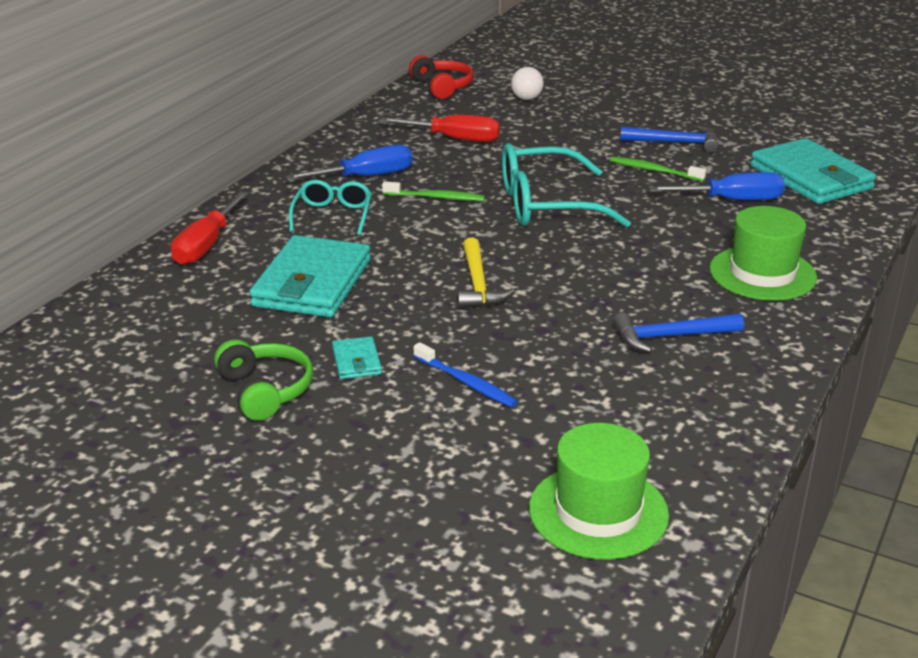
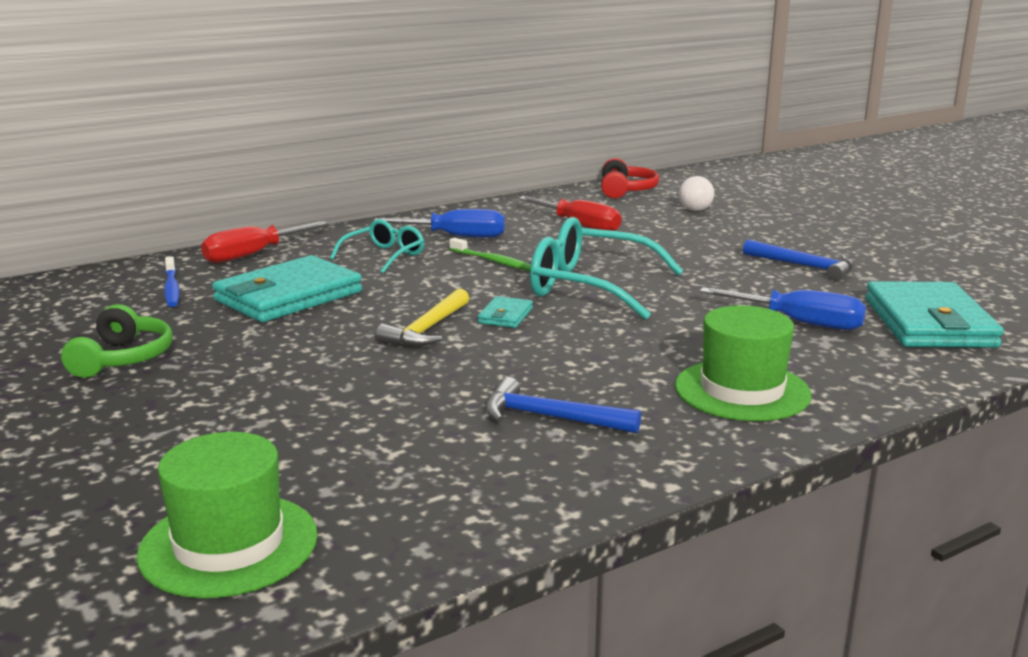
camera: 30 degrees right, 10 degrees down
(356, 361) = (227, 358): turquoise wallet -> turquoise wallet (505, 316)
(466, 382) = (291, 399): blue toothbrush -> blue toothbrush (172, 288)
(654, 171) = (746, 283): green toothbrush -> none

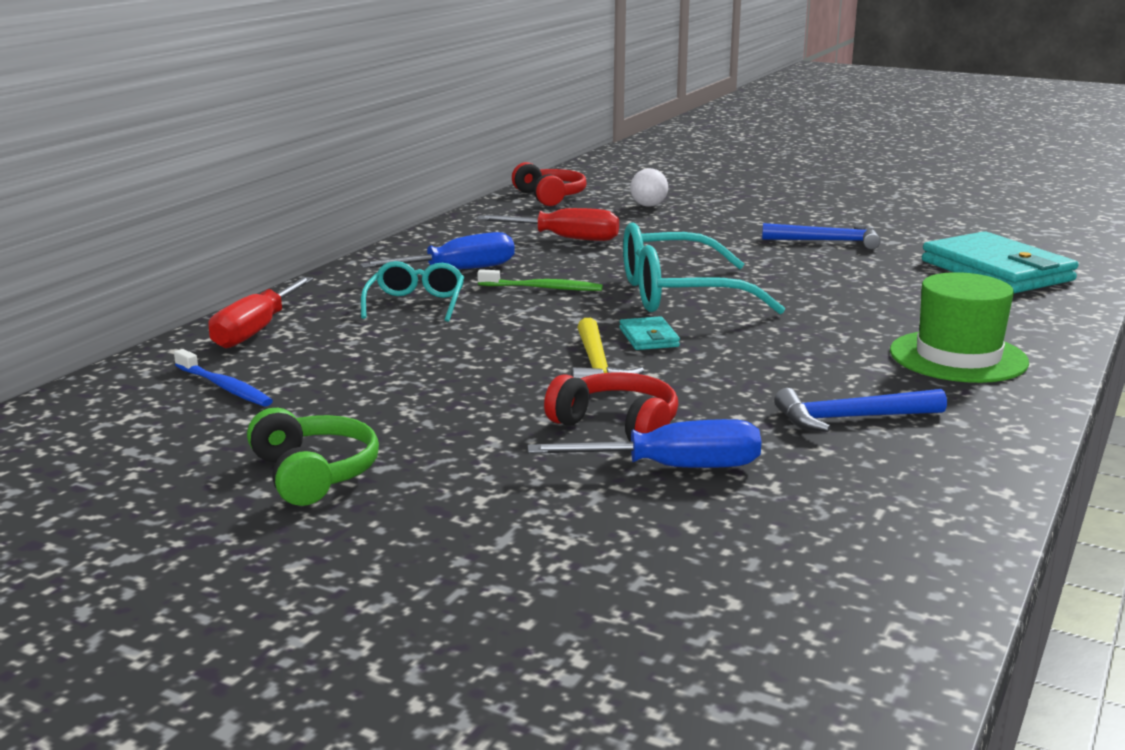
camera: 30 degrees left, 0 degrees up
(229, 545) = (779, 612): green hat -> none
(288, 296) = (385, 366): turquoise wallet -> none
(364, 376) = (617, 426): none -> red headphones
(799, 322) = (905, 290): blue screwdriver -> blue screwdriver (673, 468)

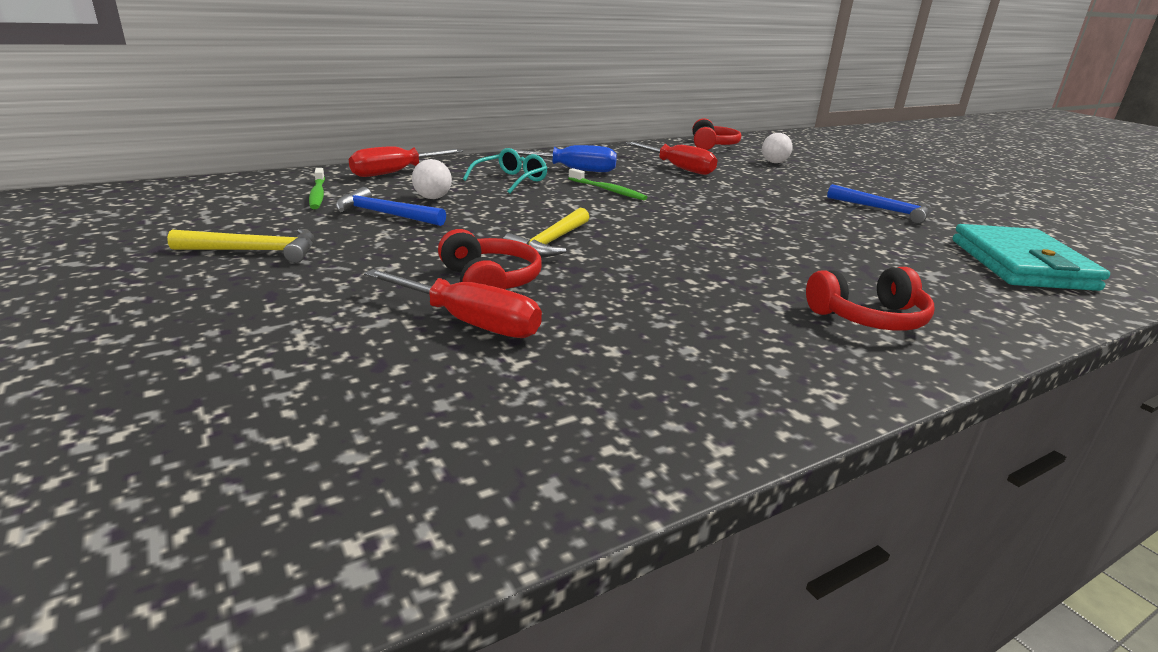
camera: 30 degrees right, 5 degrees up
(224, 387) = (318, 194): blue toothbrush -> green toothbrush
(313, 474) = (255, 251): green headphones -> yellow hammer
(373, 352) = (432, 198): none -> white ball
(649, 338) = (623, 235): turquoise wallet -> none
(673, 468) = (469, 322): blue screwdriver -> red screwdriver
(678, 294) = (696, 215): turquoise glasses -> none
(851, 418) = (680, 334): blue hammer -> blue hammer (385, 214)
(958, 357) = (869, 318): green hat -> red headphones

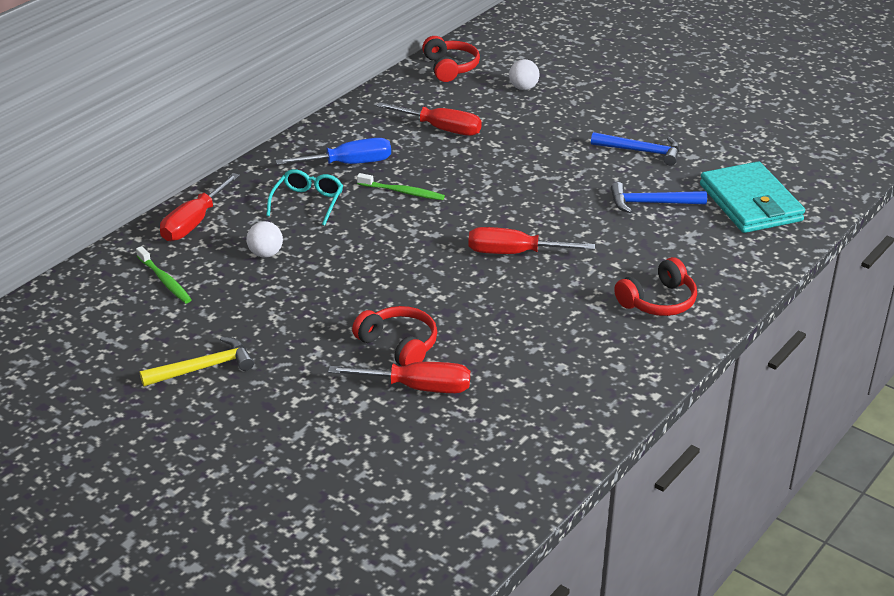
camera: 20 degrees left, 10 degrees up
(385, 214) = (250, 290): blue hammer -> blue hammer (651, 203)
(550, 242) = (407, 286): yellow hammer -> none
(695, 245) = (514, 253): none -> red screwdriver

